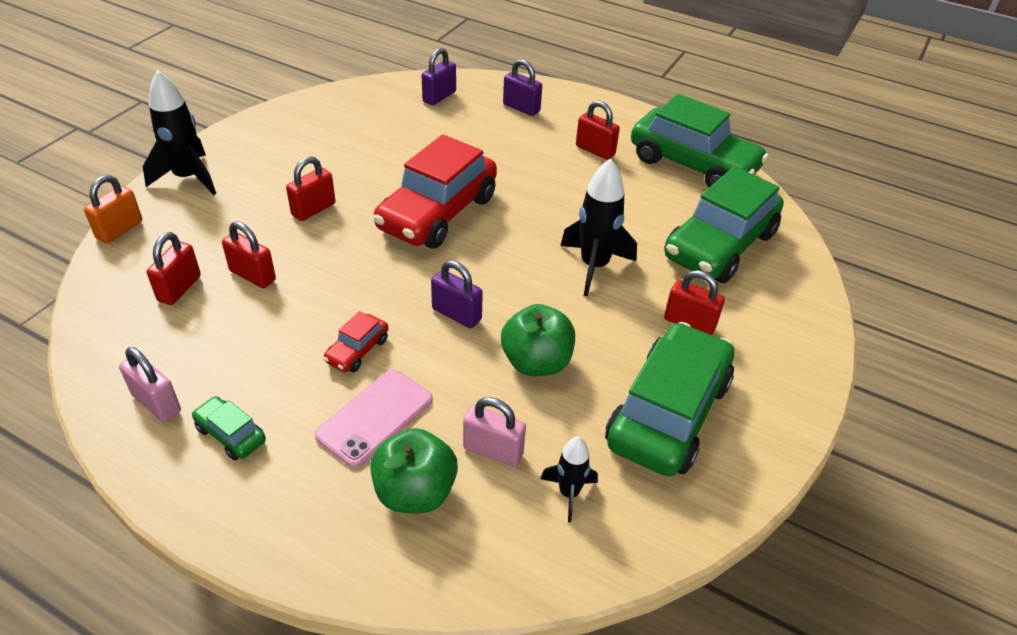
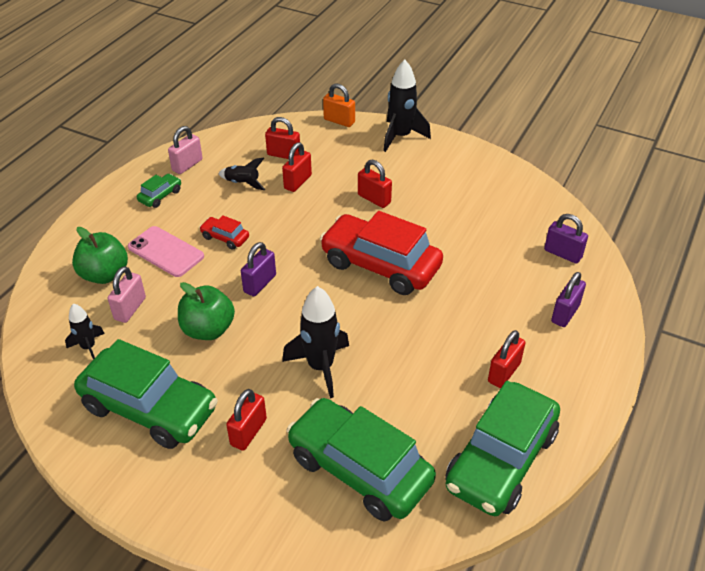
camera: 90 degrees right, 0 degrees up
(234, 333) = (242, 183): none -> black rocket

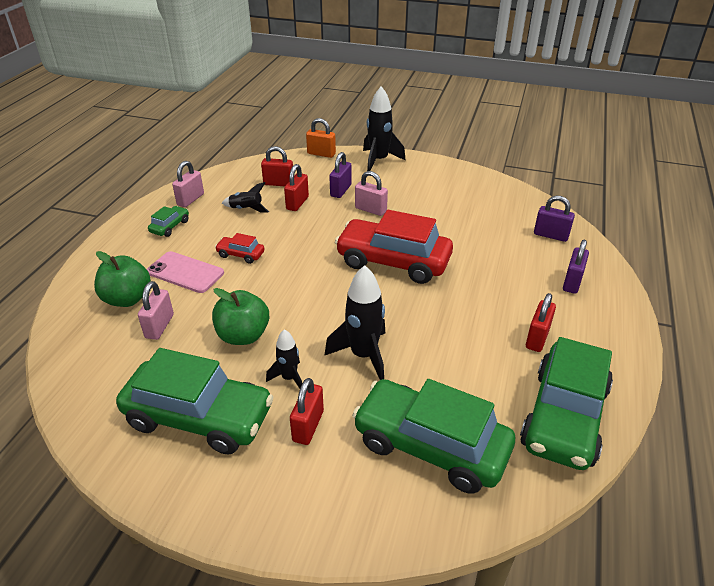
camera: 10 degrees left, 5 degrees down
(88, 347) = (122, 367): black rocket -> black rocket (289, 378)
(260, 283) = (284, 289): purple padlock -> purple padlock (341, 190)
(374, 199) = (370, 210): red padlock -> pink padlock

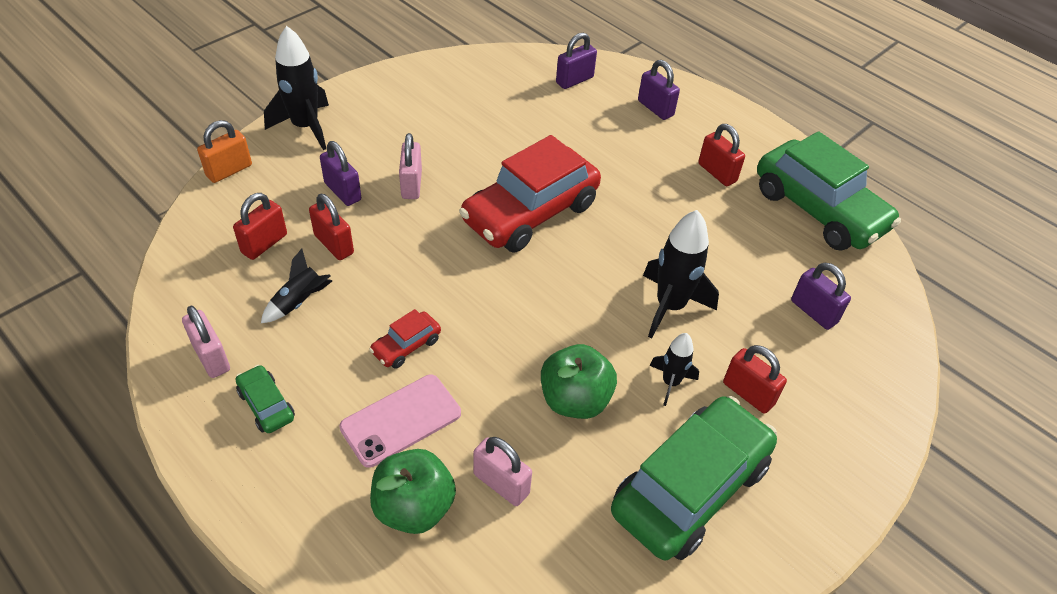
camera: 65 degrees left, 10 degrees up
(370, 210) = (411, 184): pink padlock -> pink padlock turned 60 degrees counterclockwise
(430, 446) = (813, 312): green car -> purple padlock

